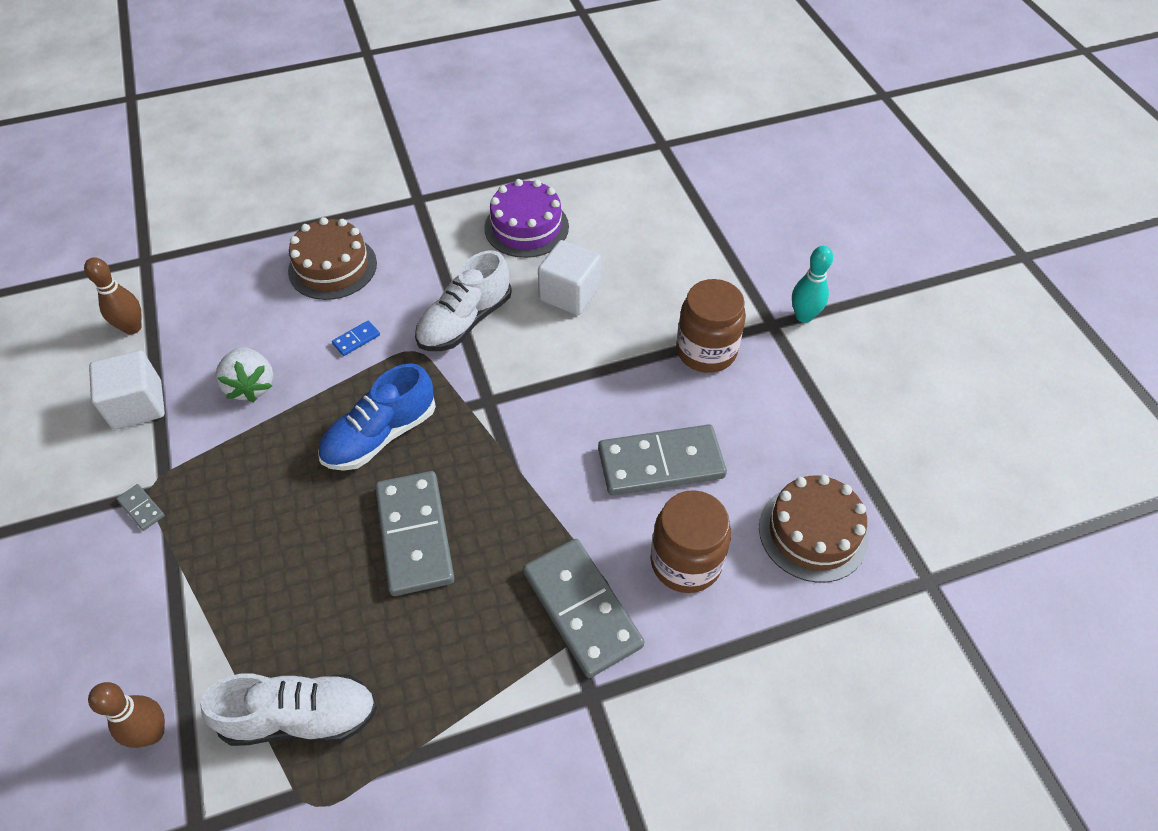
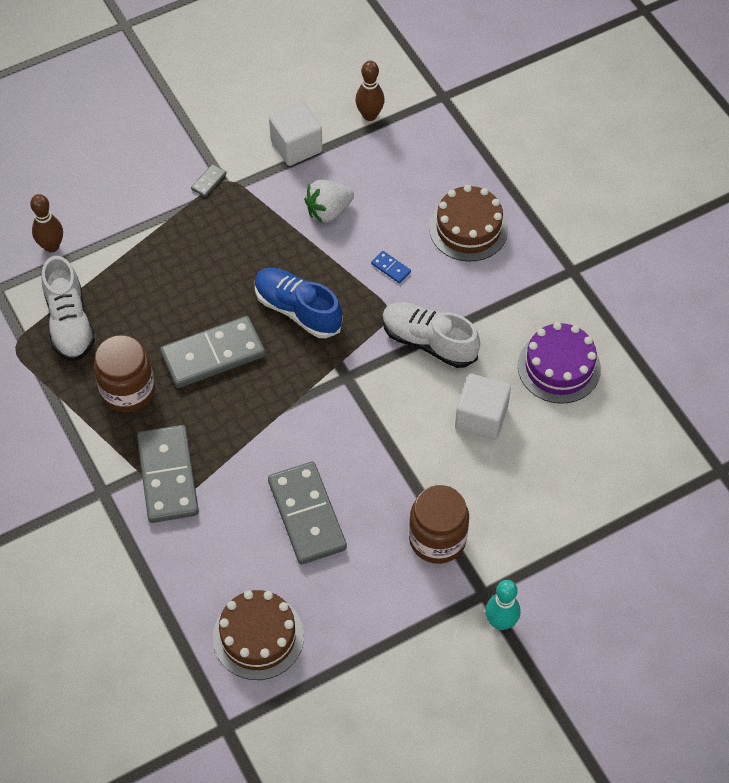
camera: 80 degrees right, 5 degrees up
(581, 609) = (167, 476): grey domino -> grey domino turned 60 degrees counterclockwise
(685, 562) = (217, 543): brown jar -> brown jar (128, 390)

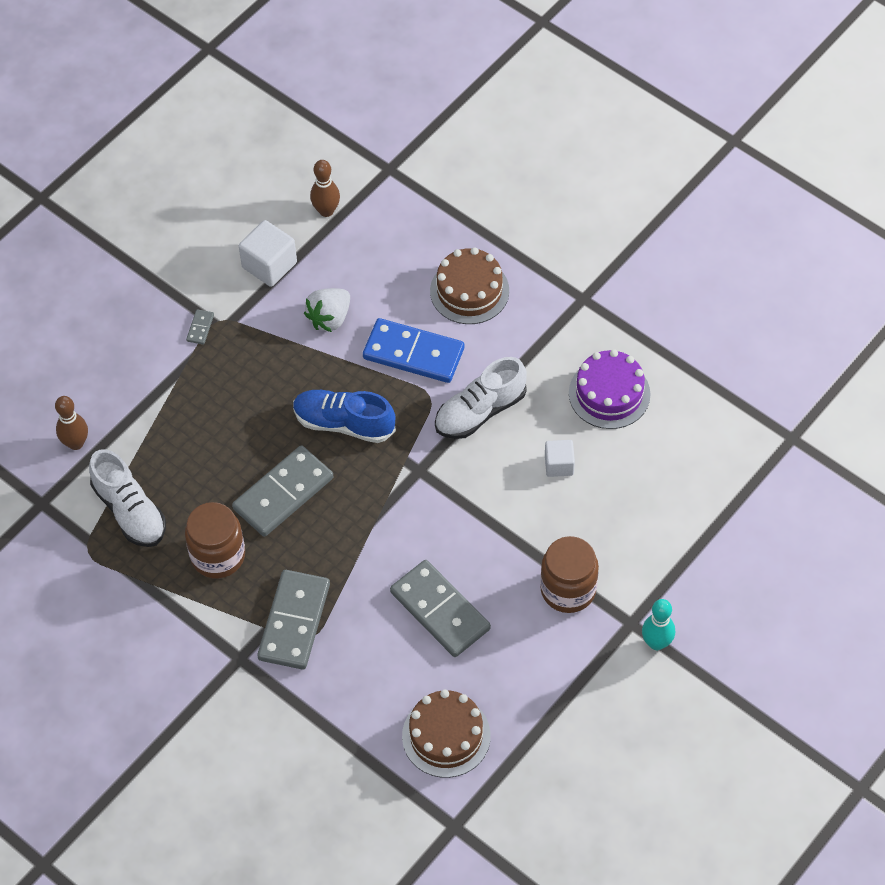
camera: 20 degrees left, 0 degrees up
(167, 476) = (294, 621): grey domino -> grey domino turned 45 degrees clockwise
(391, 268) = (413, 353): blue domino -> blue domino, size x2.47
(429, 342) = (480, 411): white shoe -> white shoe turned 45 degrees counterclockwise
(481, 417) = (559, 465): white cube -> white cube, size x0.63

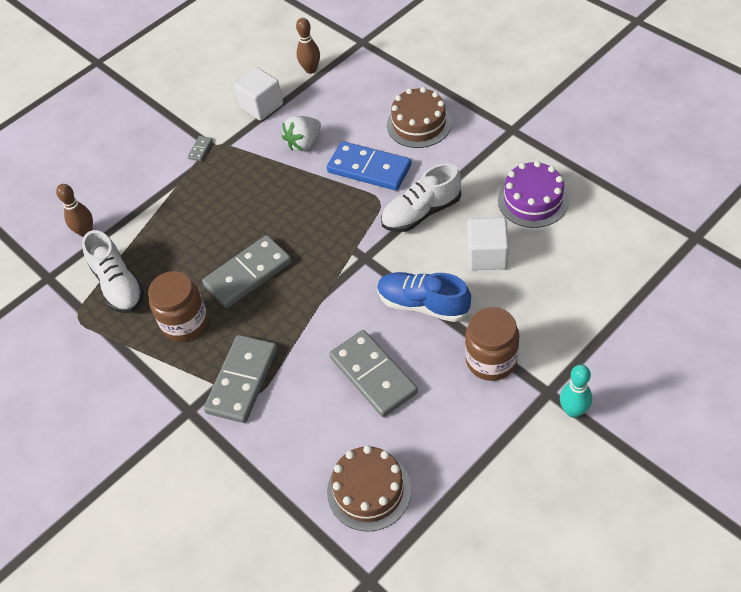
camera: 10 degrees right, 5 degrees down
(344, 423) = (306, 220): blue shoe -> blue shoe (423, 304)
(559, 465) = (487, 255): white cube -> white cube, size x1.58

